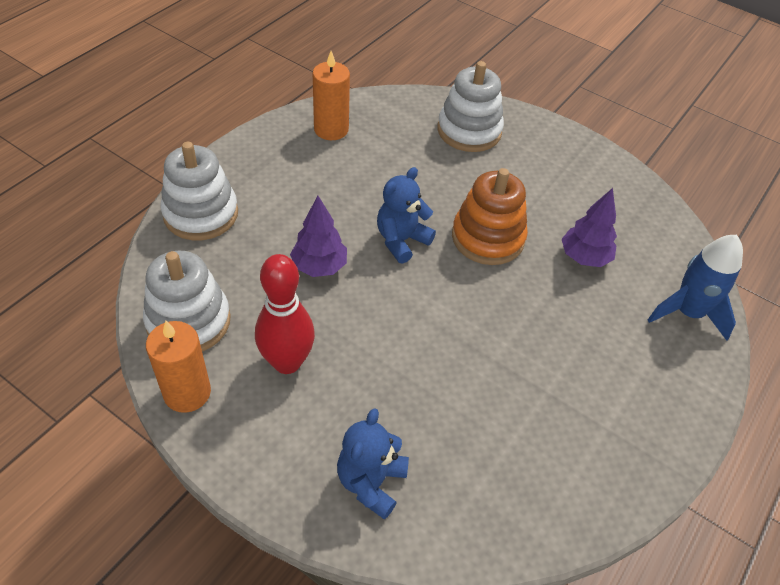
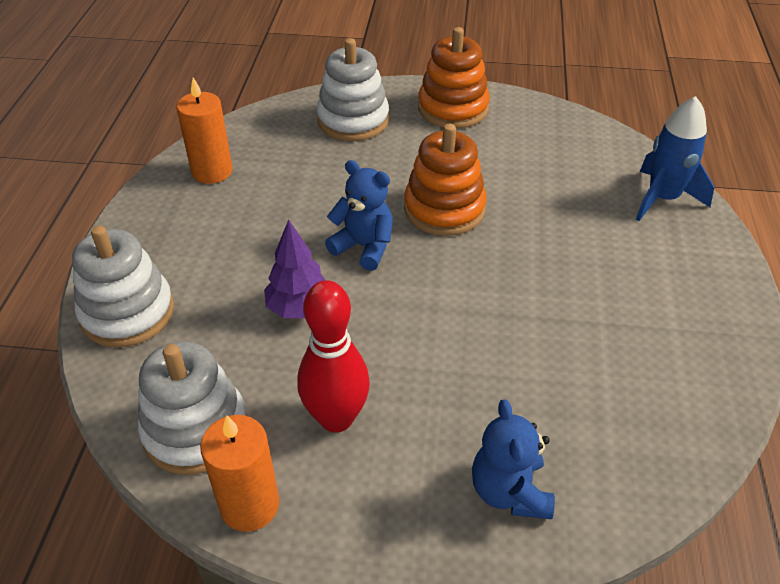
camera: 25 degrees left, 5 degrees down
(401, 240) = (364, 247): blue teddy bear -> blue teddy bear turned 105 degrees clockwise
(560, 154) = (453, 108): none -> orange stacking toy
(584, 257) = (542, 189): purple tree -> none

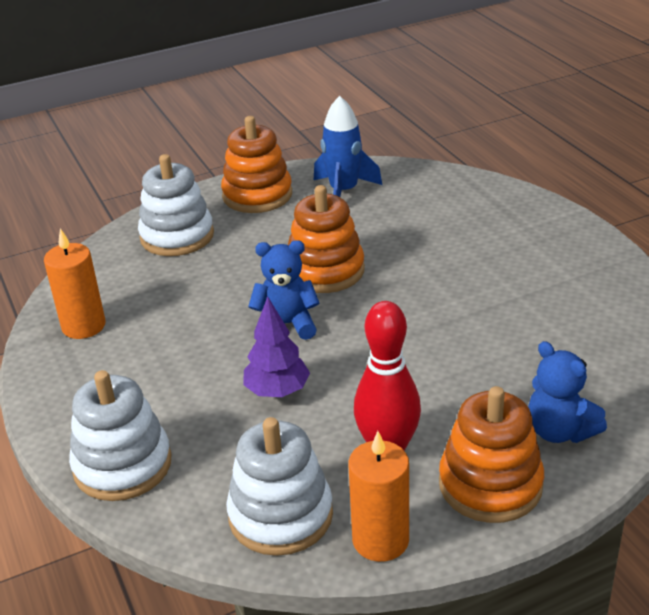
camera: 30 degrees left, 10 degrees down
(392, 509) = (490, 484): none -> orange stacking toy
(662, 198) = (484, 197): blue rocket -> blue rocket (343, 192)

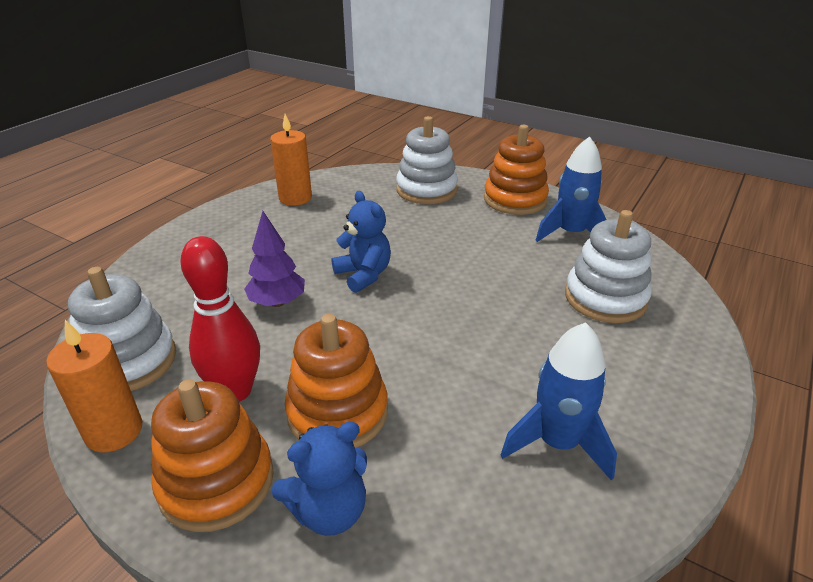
camera: 55 degrees right, 0 degrees up
(122, 465) = (158, 269): white stacking toy -> white stacking toy (605, 298)
(325, 271) = (451, 266): orange stacking toy -> orange stacking toy (337, 412)
(559, 431) = (329, 511): blue teddy bear -> blue teddy bear turned 135 degrees counterclockwise
(571, 304) = (557, 443): none -> blue rocket

